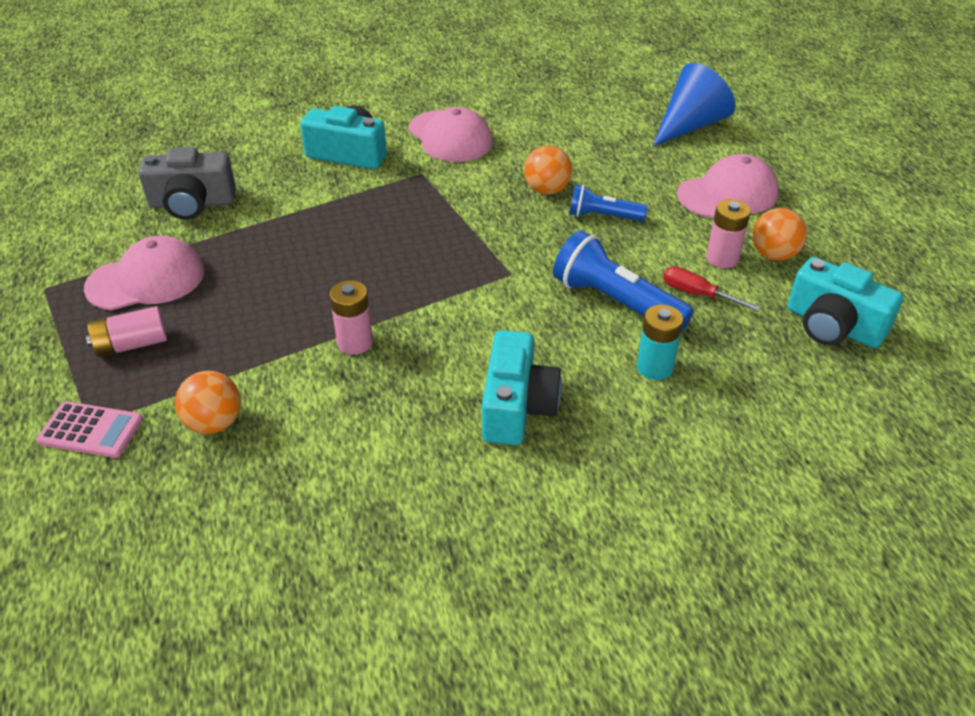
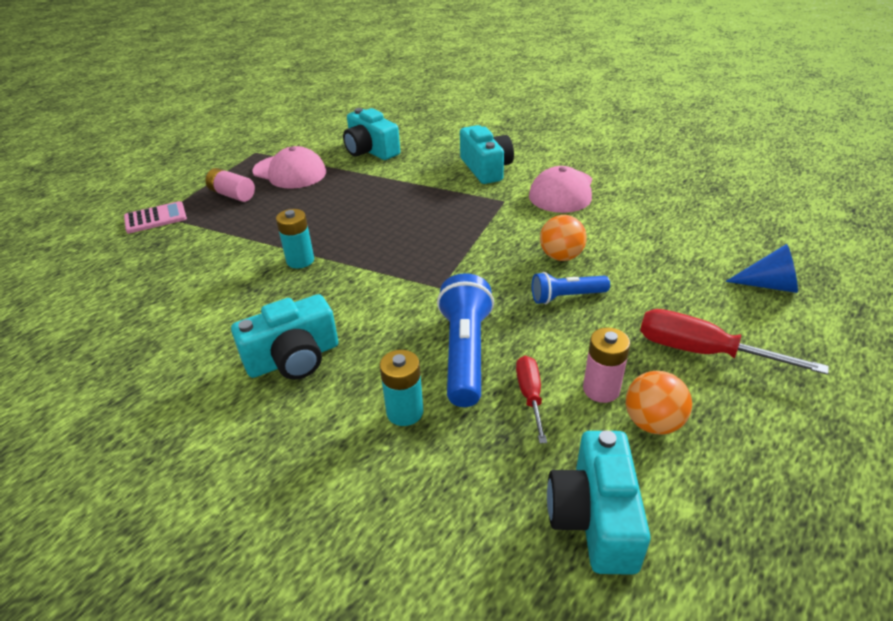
camera: 55 degrees right, 5 degrees down
(91, 430) = (155, 218): pink calculator -> pink calculator turned 90 degrees counterclockwise
(192, 203) = (371, 150): grey camera -> turquoise camera
(214, 423) = (187, 250): orange ball -> none
(355, 342) = (300, 260): pink battery -> turquoise battery
(603, 216) = (566, 297): blue flashlight -> blue flashlight turned 75 degrees counterclockwise
(690, 125) = (768, 285): blue cone -> blue cone, size x0.65
(728, 194) = (702, 352): pink cap -> red screwdriver

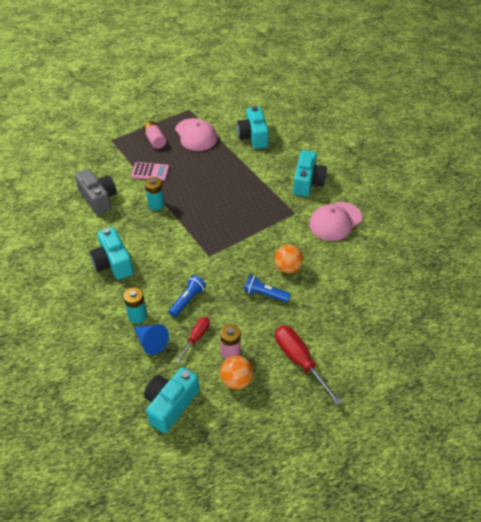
camera: 30 degrees right, 10 degrees up
(155, 218) = (108, 141): pink calculator -> pink calculator (150, 172)
(195, 288) = (98, 199): none -> grey camera
(293, 358) = (113, 263): turquoise camera -> turquoise camera turned 60 degrees clockwise
(464, 353) = (187, 300): blue flashlight -> blue flashlight, size x0.60
(768, 285) = (382, 344): blue cone -> blue cone (151, 342)

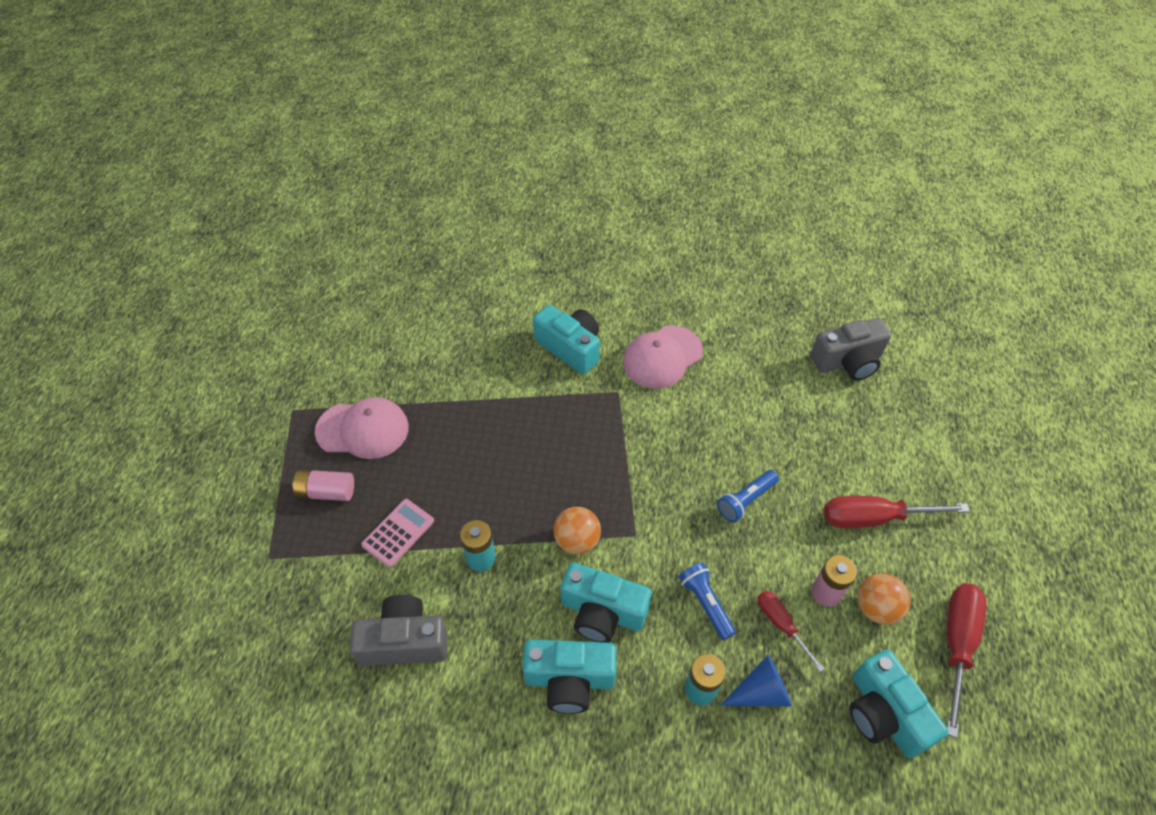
camera: 60 degrees left, 5 degrees up
(238, 431) = (956, 645): none -> red screwdriver
(253, 136) = (428, 360): turquoise camera -> turquoise camera (602, 612)
(287, 268) = (713, 451): orange ball -> orange ball (577, 540)
(335, 221) = (662, 357): pink cap -> pink cap turned 60 degrees clockwise
(413, 309) = (847, 361): none -> grey camera

